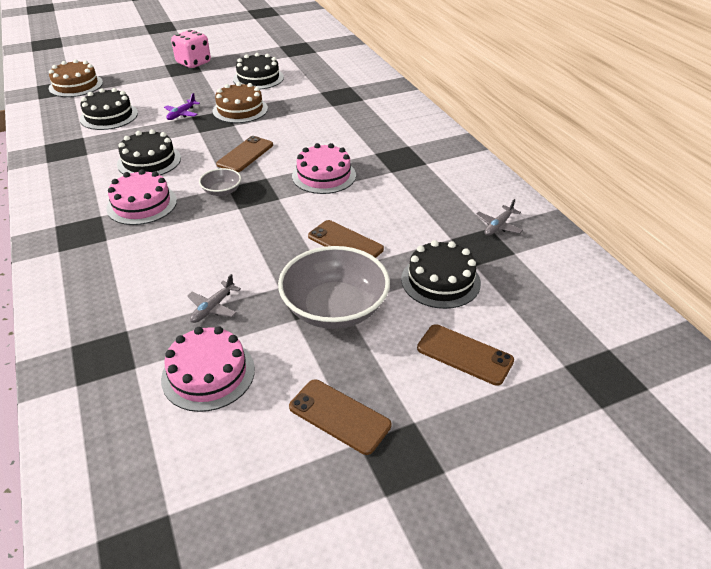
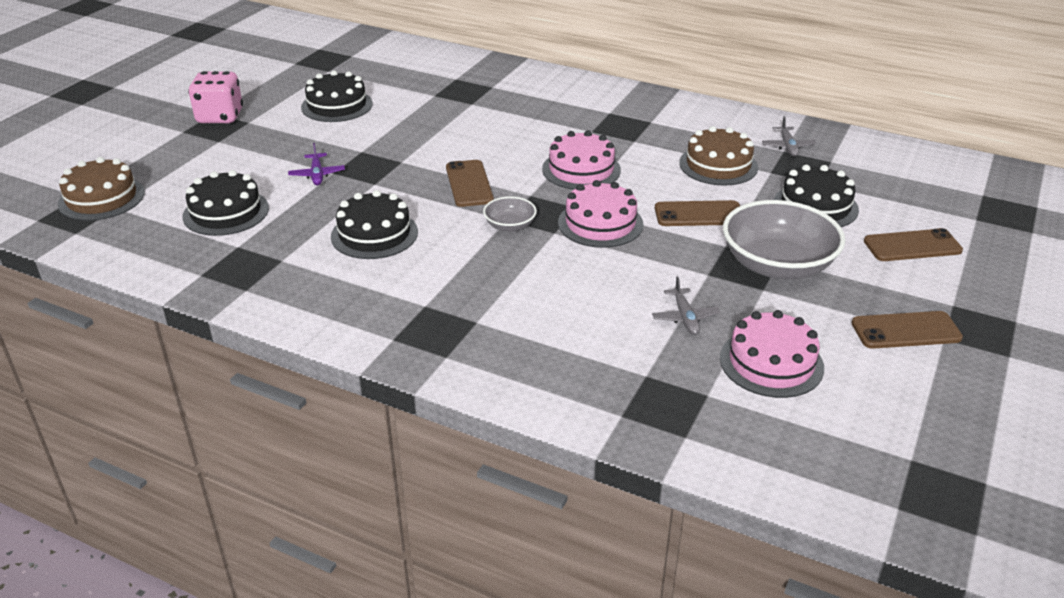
camera: 40 degrees left, 5 degrees down
(142, 204) = (450, 275): pink cake -> pink cake (600, 223)
(240, 110) = (379, 144): brown cake -> brown cake (718, 165)

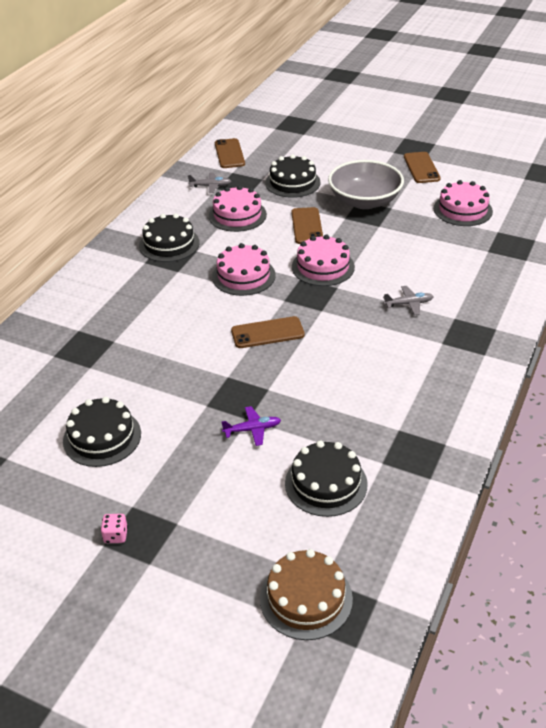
camera: 90 degrees left, 5 degrees up
(220, 117) = (116, 535): pink dice -> pink dice, size x0.46
(374, 234) = (351, 379): black cake -> black cake (169, 244)
(510, 226) = (331, 308): grey bowl -> none
(685, 317) = (428, 236): grey plane -> grey plane (408, 304)
(718, 165) = (237, 215): brown cake -> pink cake
(912, 246) = (336, 156): brown phone -> brown phone (229, 154)

